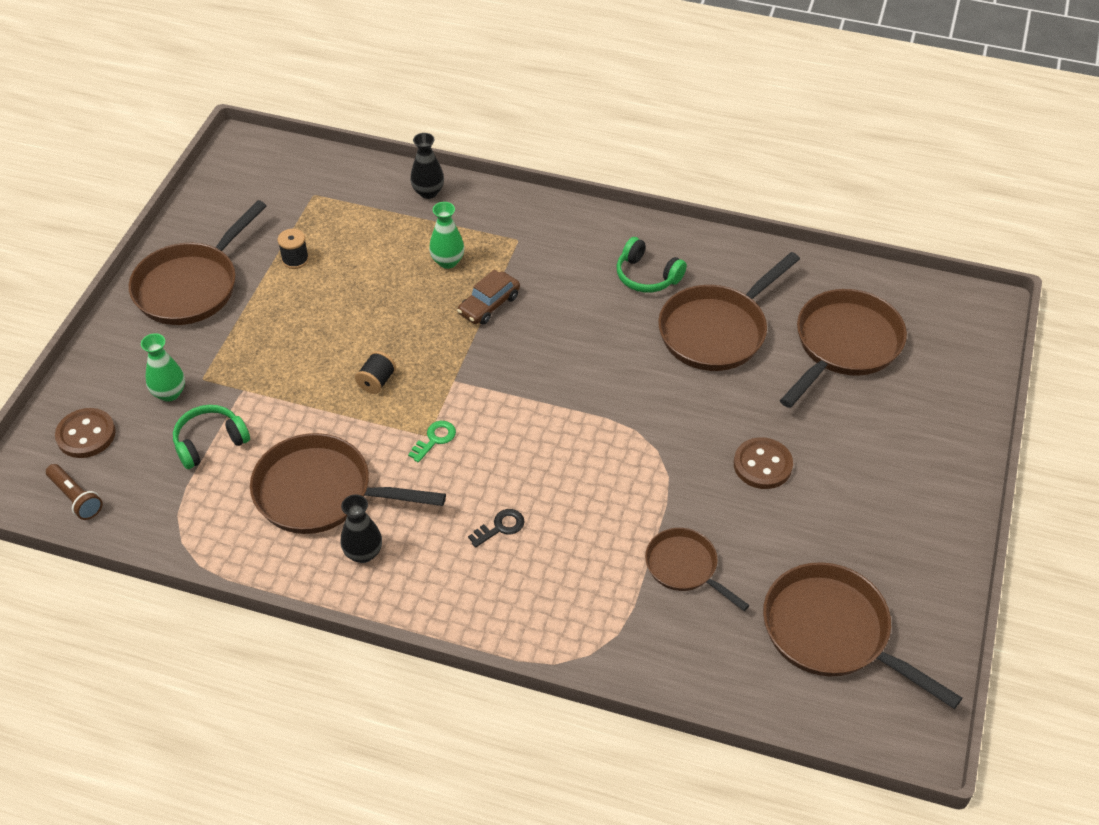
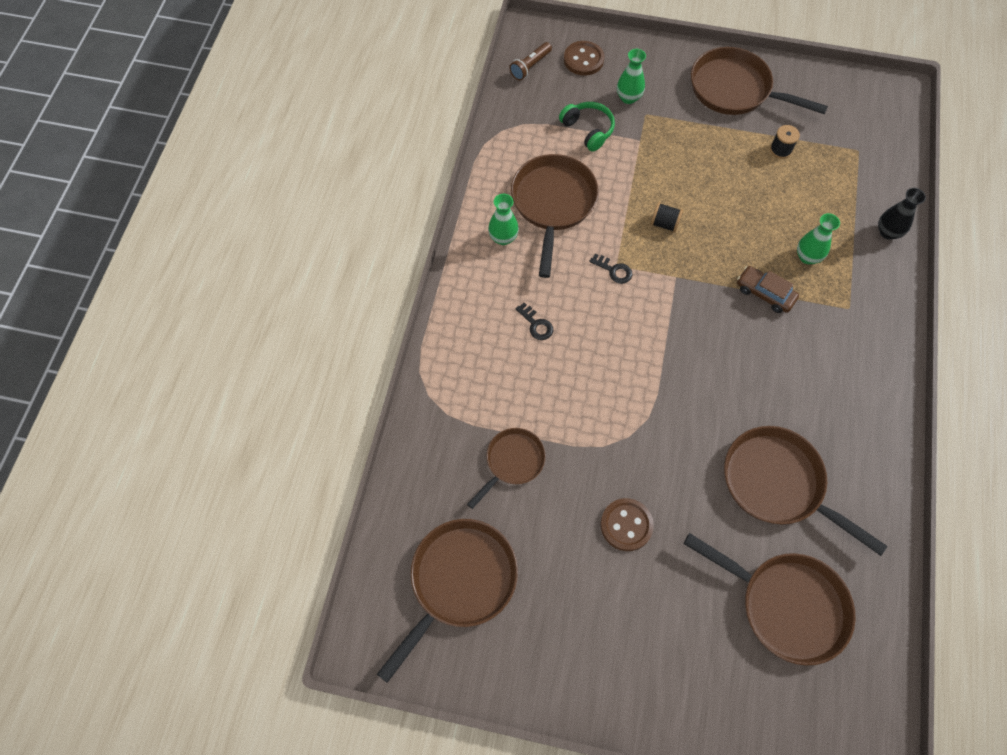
camera: 85 degrees right, 15 degrees up
(363, 553) = (503, 238): black vase -> green vase
(435, 439) = (614, 270): green key -> black key
(647, 276) = (832, 419): green headphones -> none

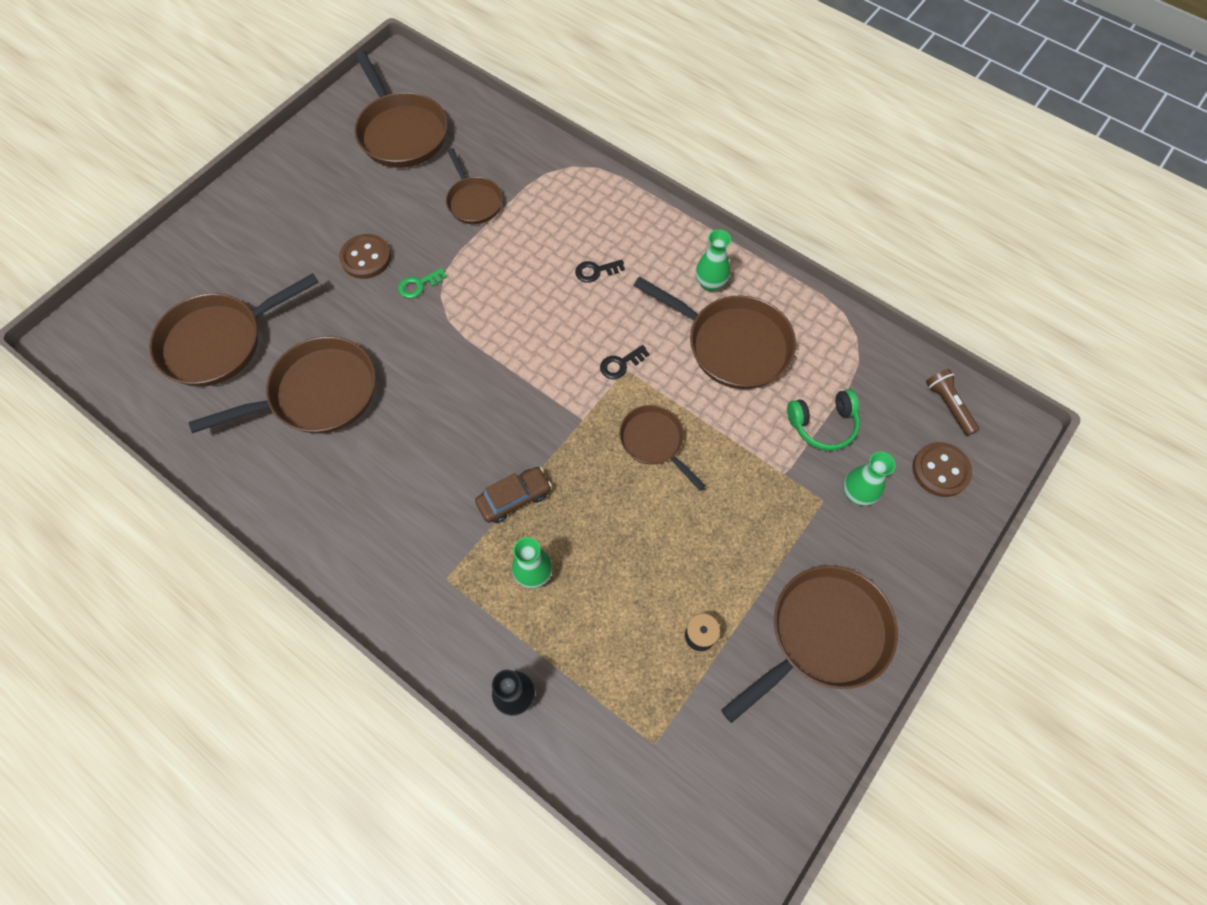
camera: 115 degrees right, 0 degrees up
(628, 461) = (419, 285): none -> green key
(664, 224) = (654, 441): black spool -> brown pan

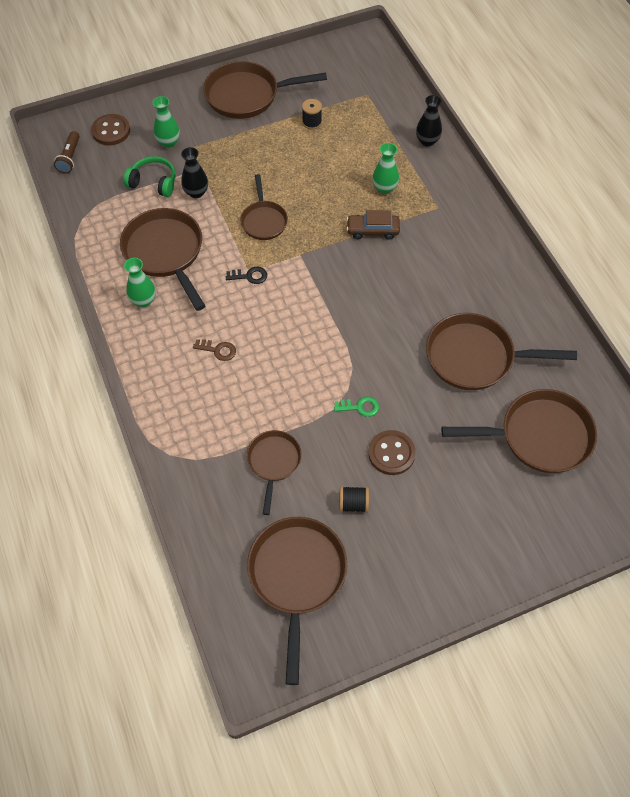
camera: 150 degrees left, 5 degrees down
(381, 202) = (353, 504): none -> black spool
(596, 271) = (218, 350): black key -> brown key
(762, 438) = (196, 192): none -> black vase

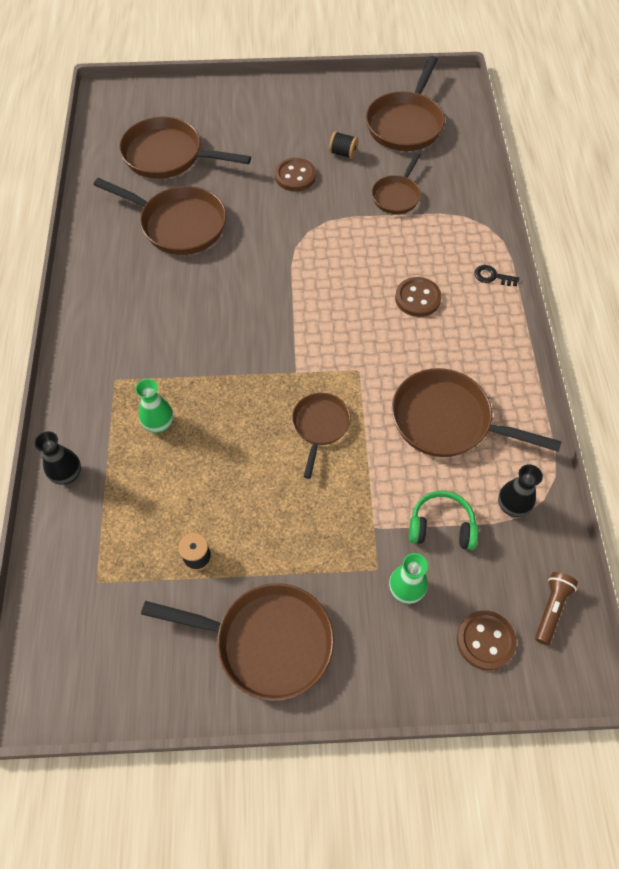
camera: 160 degrees left, 0 degrees up
(143, 300) = (483, 371): green vase -> none
(153, 182) = (441, 526): green headphones -> green headphones turned 150 degrees clockwise
(165, 253) = (447, 421): brown pan -> brown pan turned 120 degrees clockwise
(196, 192) = (389, 493): black vase -> black vase (512, 506)
(218, 350) = (417, 298): brown key -> brown button
(249, 276) = (360, 364): black key -> black key (492, 276)
(360, 407) = (304, 215): green key -> none
(372, 230) = (202, 375): brown car -> none

